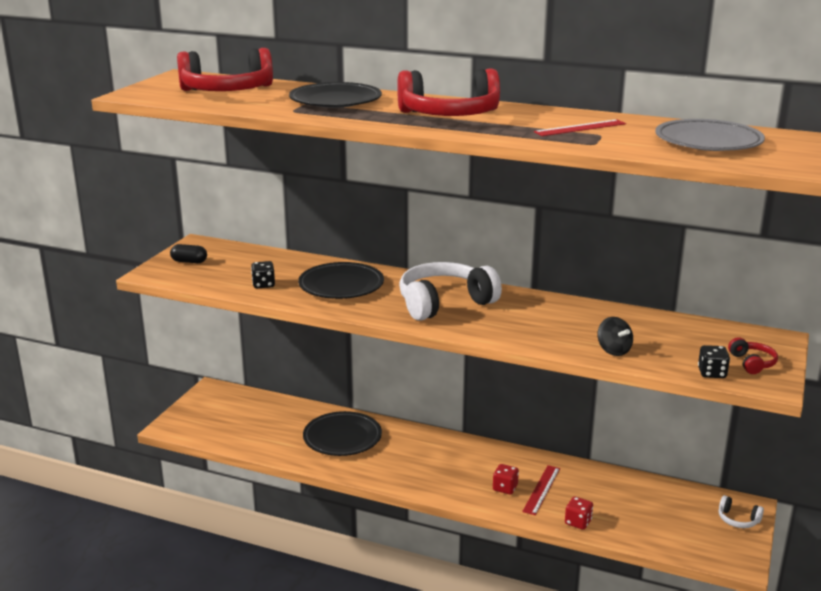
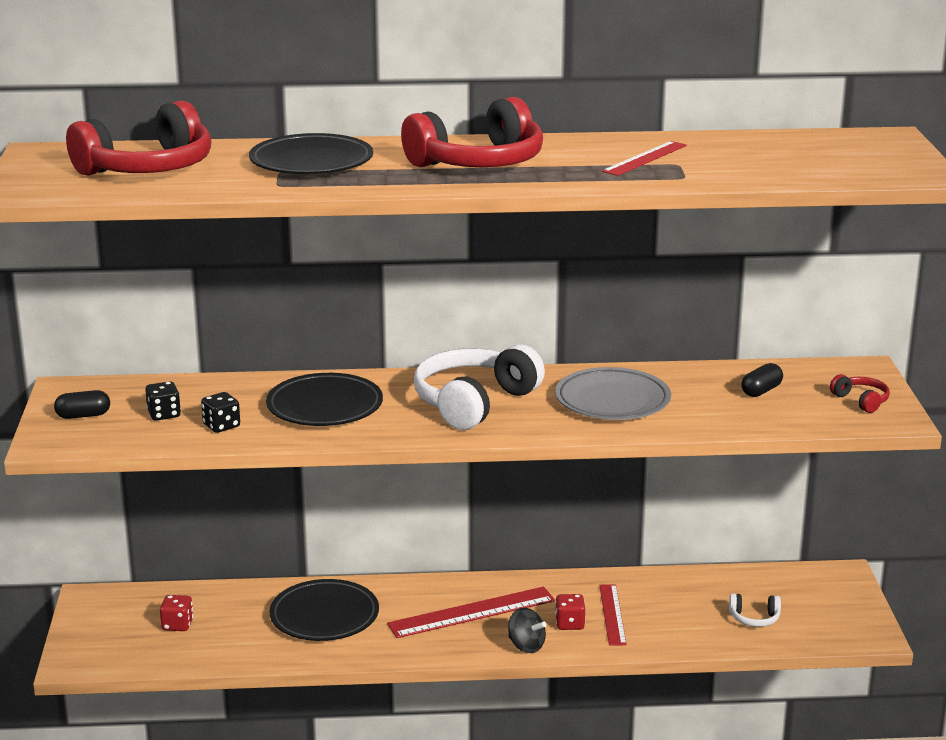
camera: 25 degrees left, 0 degrees up
(442, 461) = (471, 612): none -> red ruler
(578, 522) = (678, 640): red dice -> red dice (177, 625)
(613, 350) = (712, 418): black spinning top -> black spinning top (526, 646)
(672, 338) = (761, 391): none -> black capsule
(708, 142) = (795, 156): grey plate -> grey plate (612, 401)
(712, 373) = (831, 420): black dice -> black dice (164, 414)
(738, 520) = (841, 591): white headphones -> white headphones (754, 618)

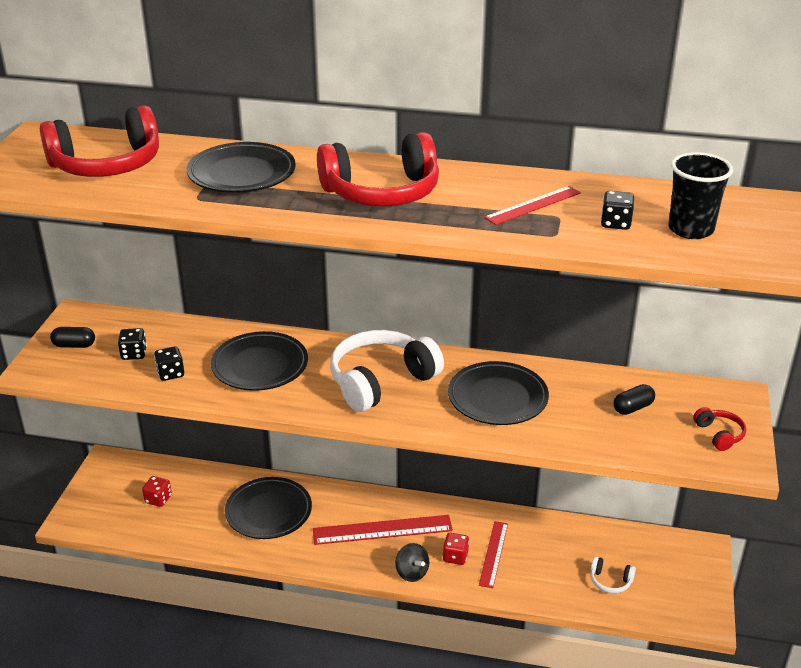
camera: 15 degrees right, 10 degrees up
(612, 401) = (497, 398): grey plate -> black plate
(738, 164) = (615, 223): none -> black dice
(814, 161) = (690, 229): none -> black cup

